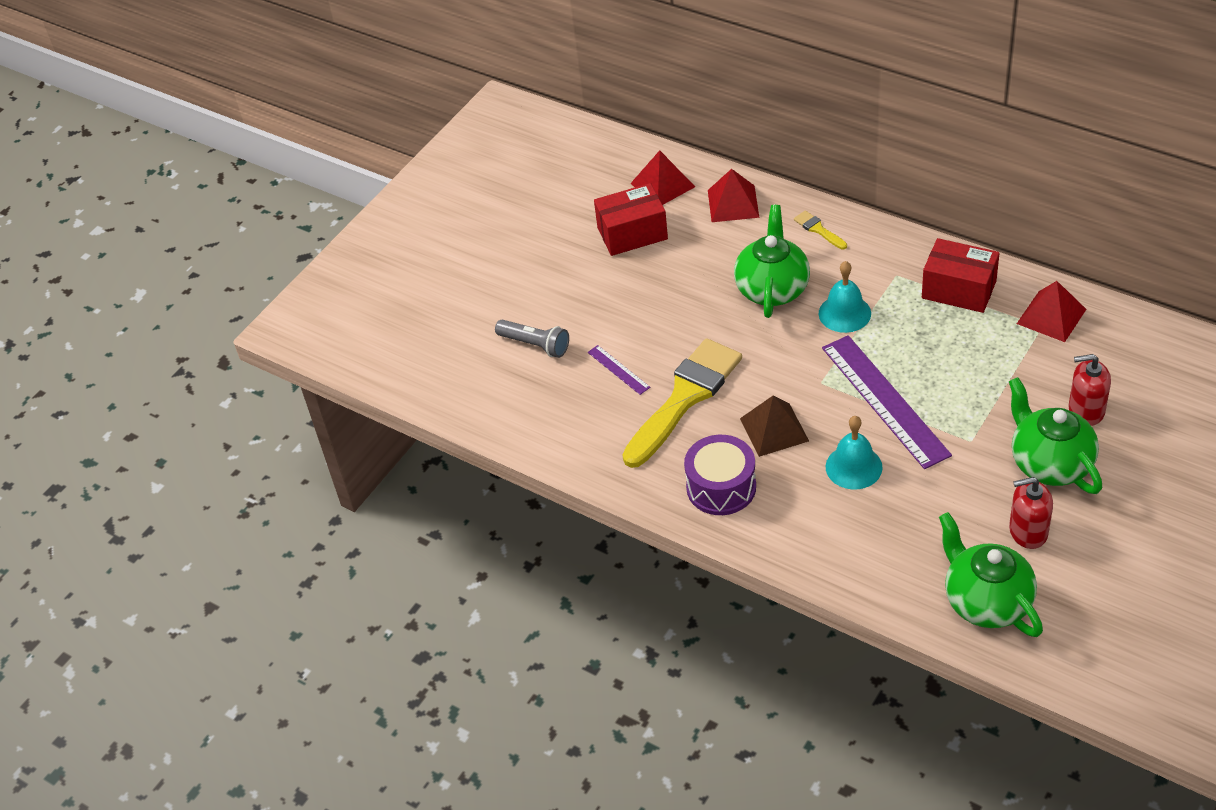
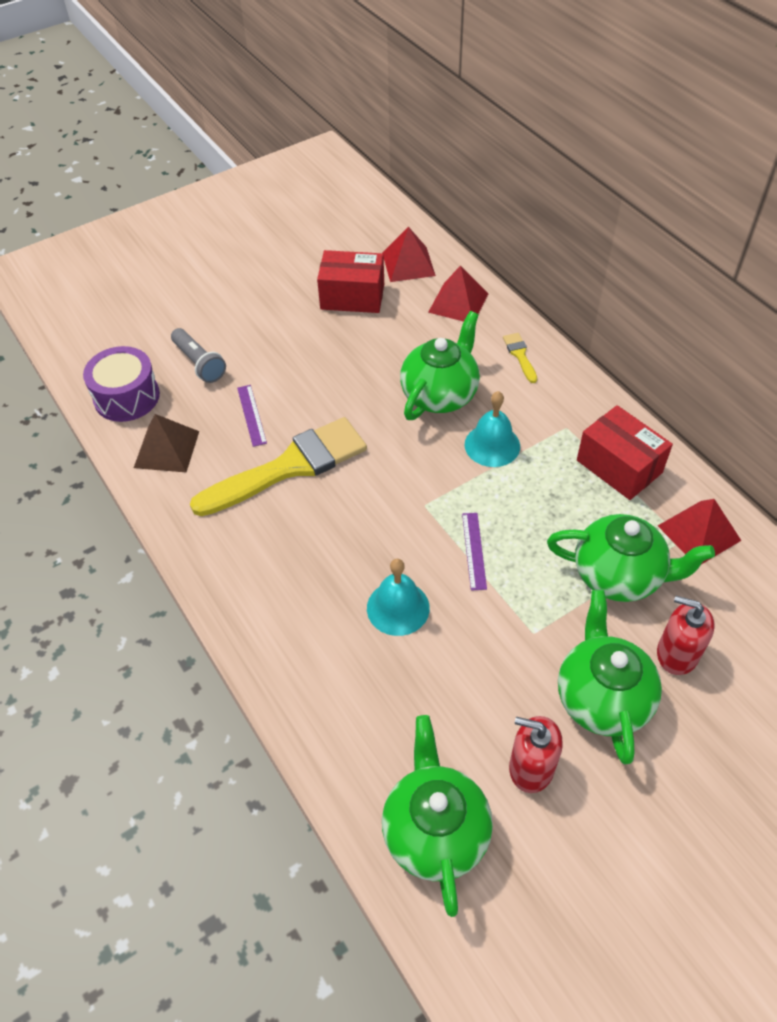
camera: 20 degrees right, 5 degrees up
(721, 487) = (259, 571): purple drum -> purple drum (126, 397)
(774, 429) = (348, 534): brown pyramid -> brown pyramid (166, 449)
(885, 400) = (474, 550): purple ruler -> purple ruler, size x0.45
(1009, 373) = (619, 575): none -> green teapot

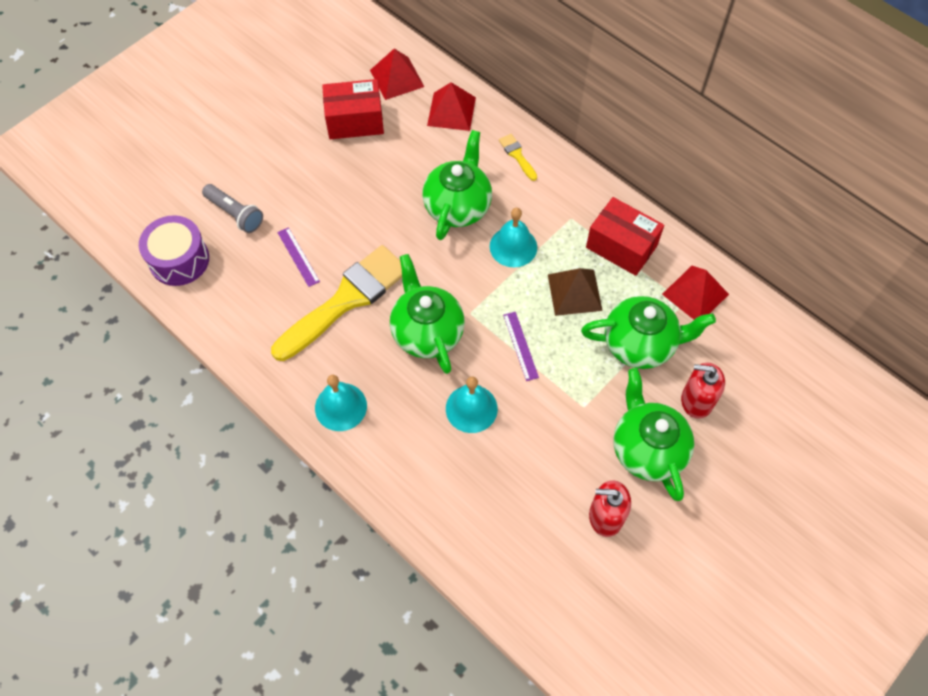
camera: 15 degrees left, 10 degrees up
(166, 449) = (232, 304): brown pyramid -> brown pyramid (574, 292)
(249, 576) = (341, 406): none -> turquoise bell
(435, 831) = (545, 582): green teapot -> green teapot (427, 332)

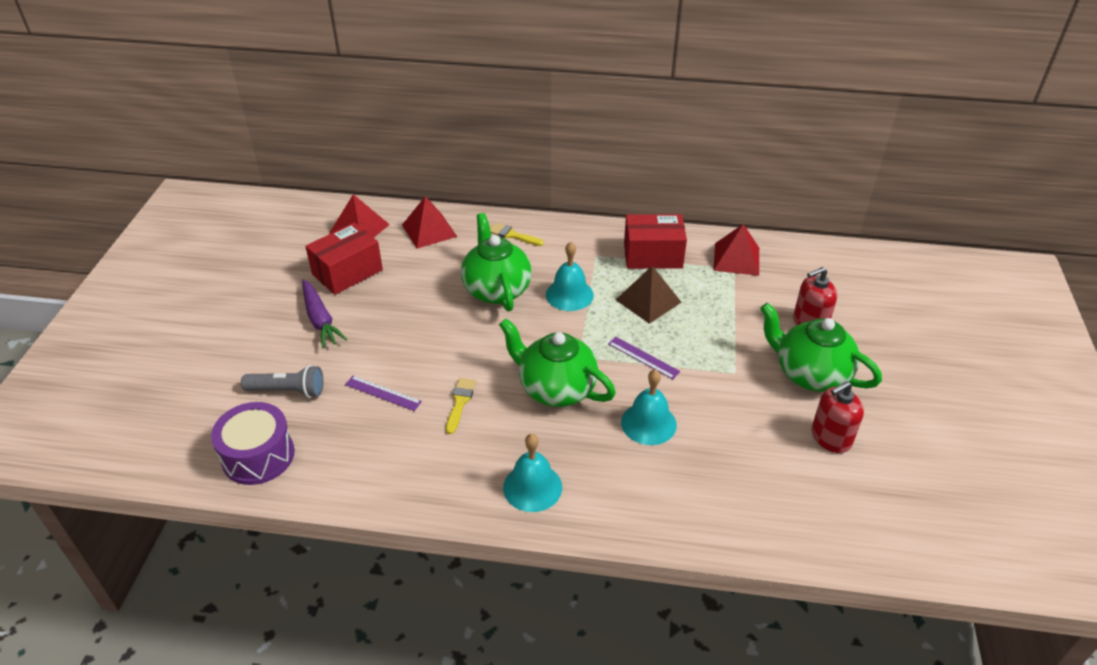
camera: 35 degrees left, 20 degrees down
(302, 159) = (320, 320): none -> purple carrot
(346, 300) = (460, 402): yellow brush -> yellow brush, size x0.41
(640, 344) = (731, 309): green teapot -> none

